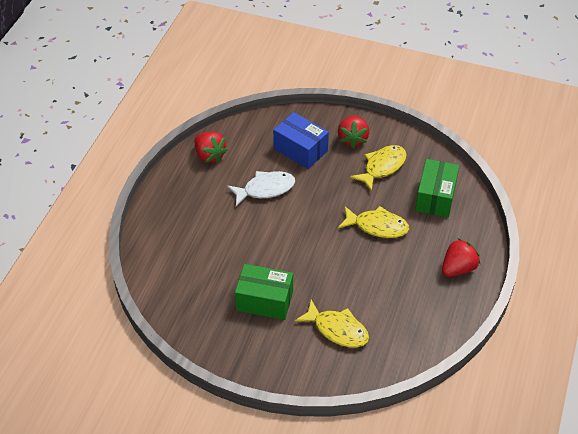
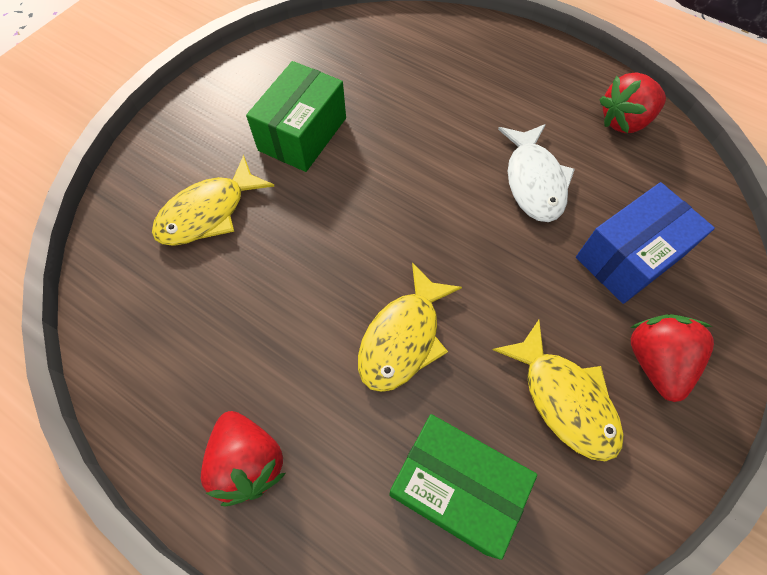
camera: 105 degrees right, 15 degrees up
(352, 139) = (655, 361): red strawberry -> red strawberry turned 75 degrees clockwise

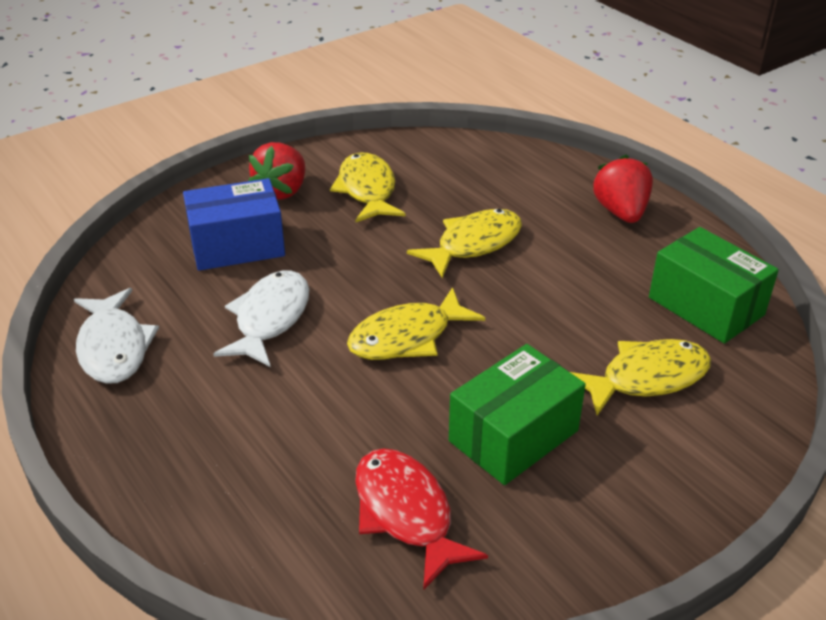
camera: 160 degrees left, 25 degrees down
(353, 67) = (406, 513): none -> red fish
(414, 196) = (407, 337): none -> yellow fish
(454, 487) = (474, 174): green box -> green box (706, 306)
(624, 121) = (114, 347): red strawberry -> white fish

